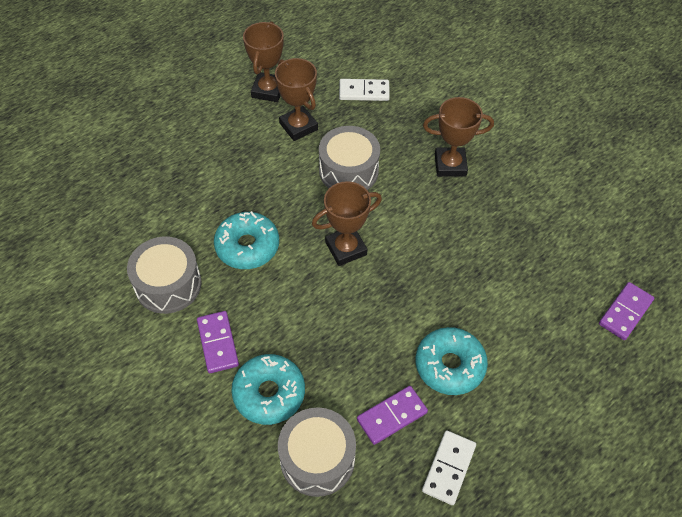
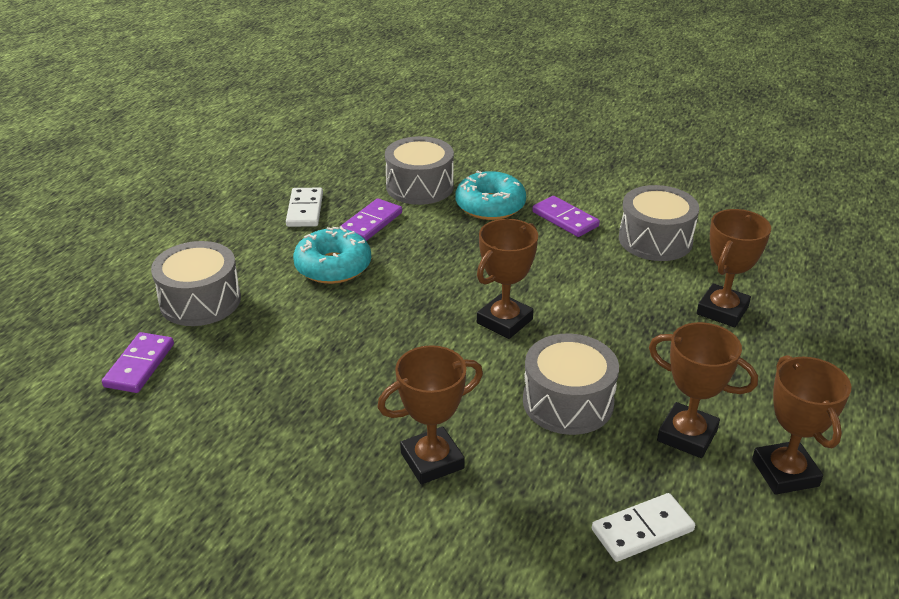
camera: 155 degrees right, 20 degrees down
(191, 197) = (722, 310): none -> brown trophy
(247, 246) = (612, 289): turquoise donut -> none
(572, 367) = (200, 301): none -> grey drum

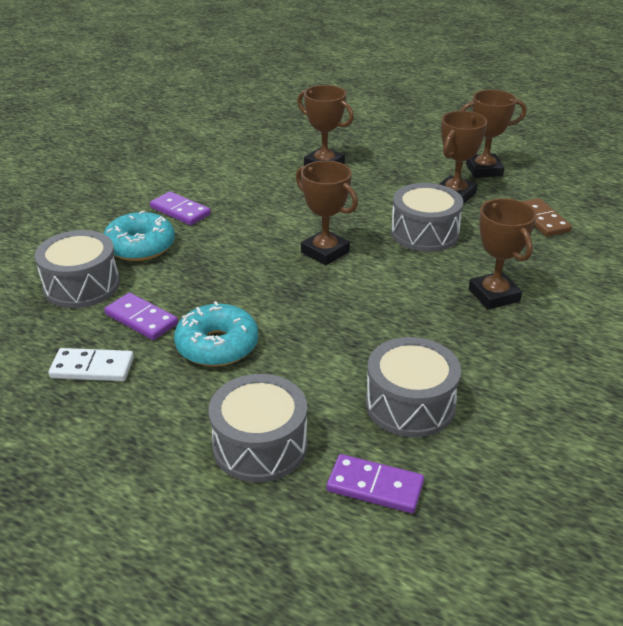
camera: 85 degrees left, 0 degrees up
(565, 219) = (180, 211): purple domino -> purple domino turned 75 degrees clockwise
(642, 530) = (542, 220): white domino -> brown domino
(655, 240) = (227, 176): grey drum -> grey drum (410, 404)

